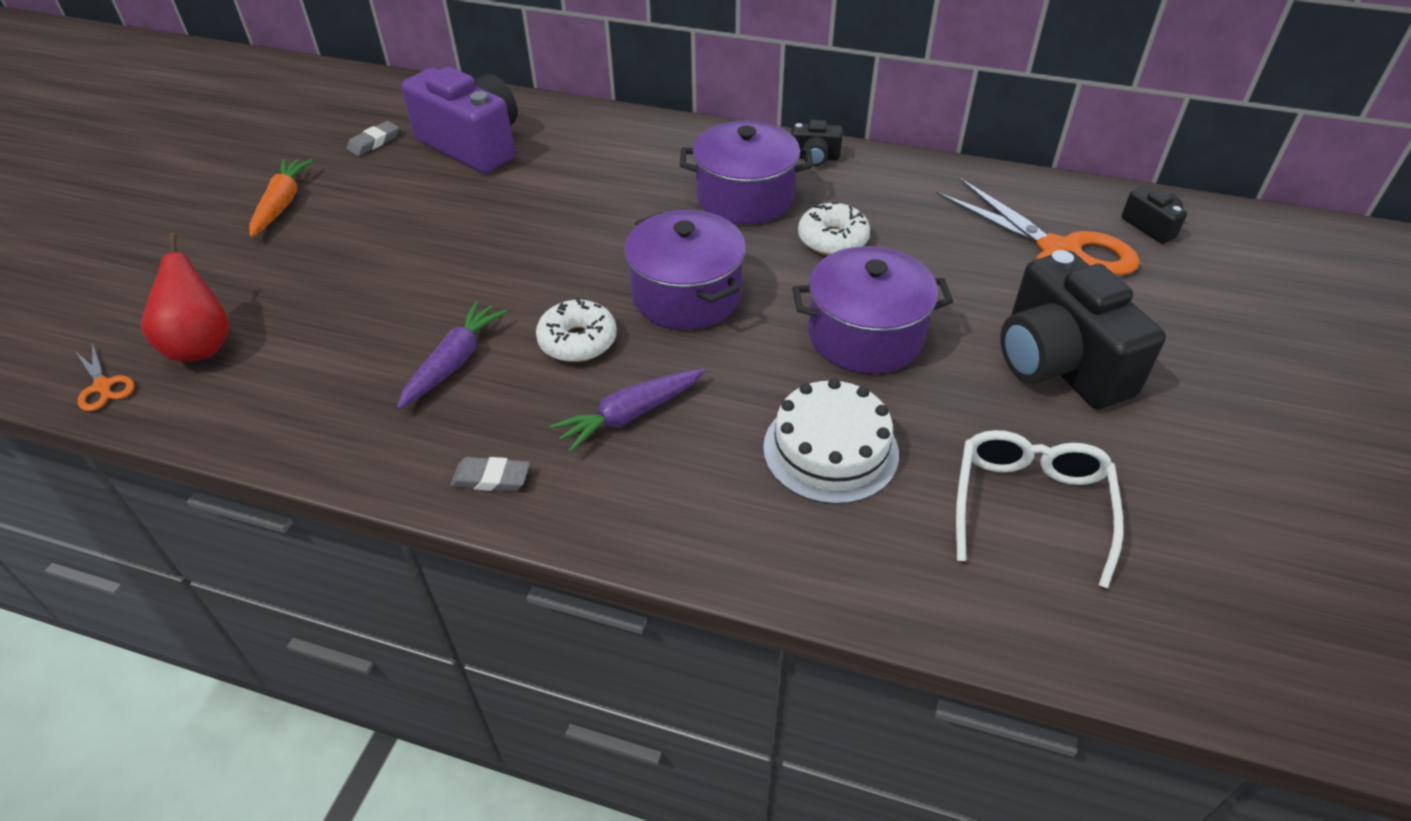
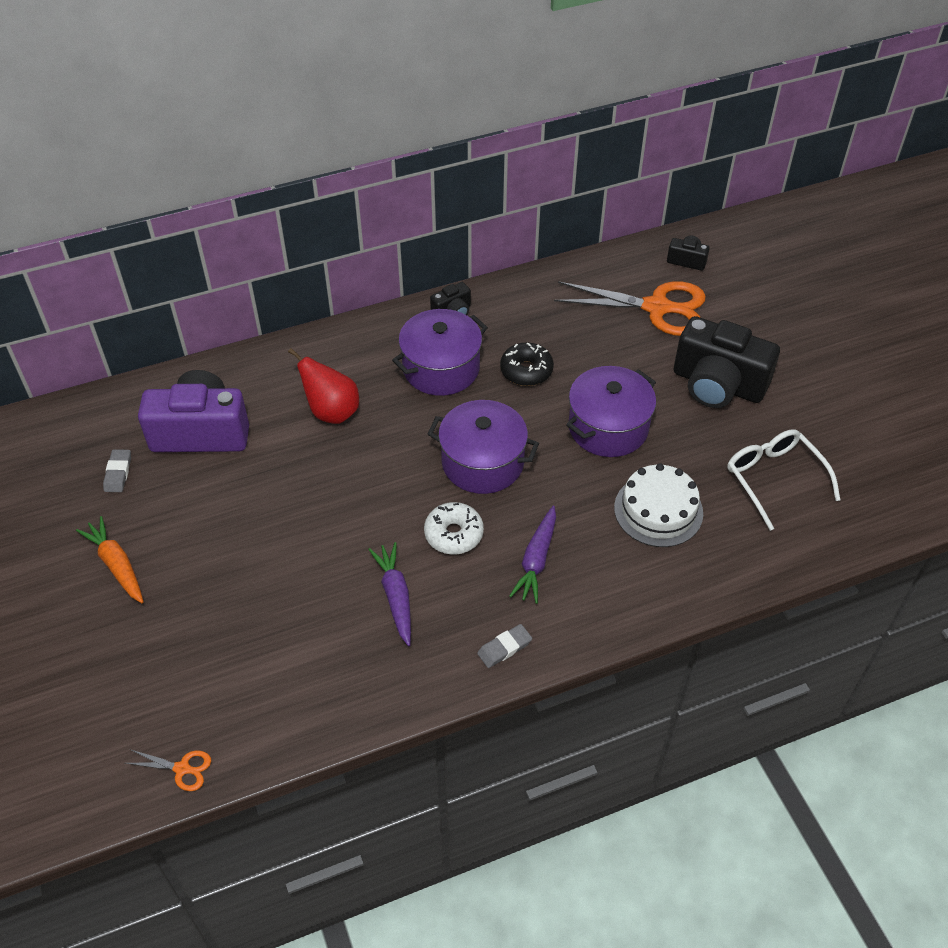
camera: 40 degrees left, 5 degrees up
(202, 346) = (212, 698): red pear -> red pear (332, 412)
(832, 239) = (526, 370): white donut -> black donut

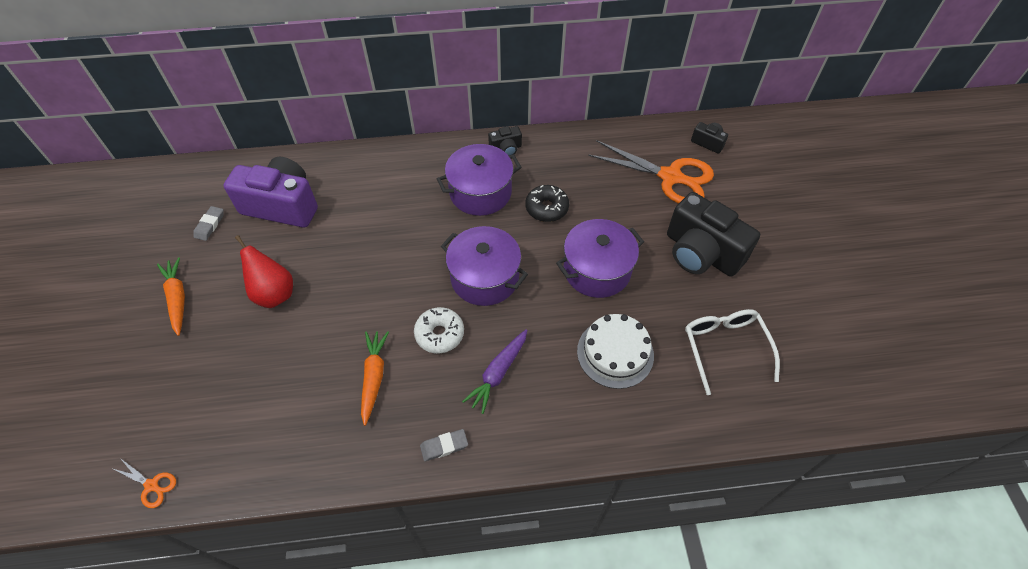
camera: 15 degrees right, 5 degrees up
(332, 412) = (384, 210): red pear -> red pear (274, 293)
(396, 597) = (374, 377): purple carrot -> orange carrot

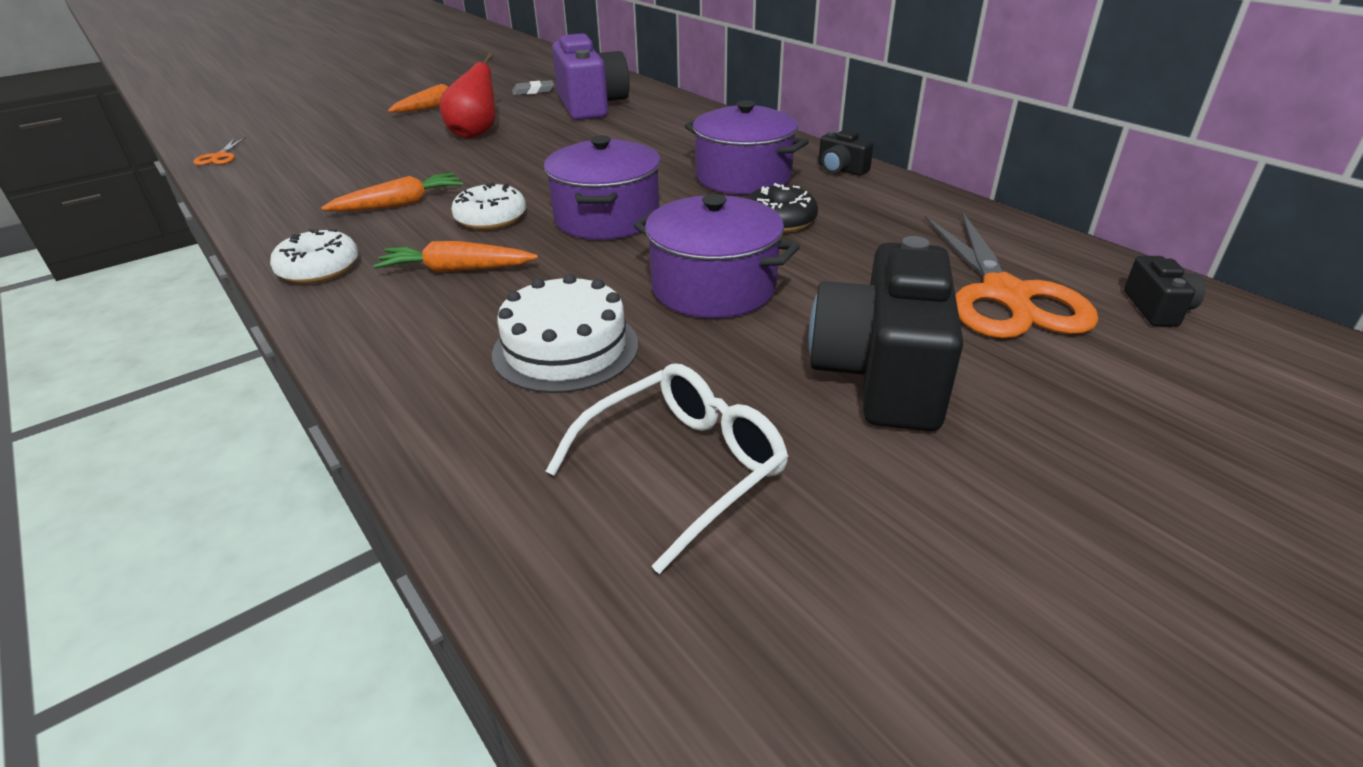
camera: 60 degrees right, 20 degrees down
(444, 446) = (319, 269): grey eraser -> white donut
(498, 373) = (457, 270): purple carrot -> orange carrot

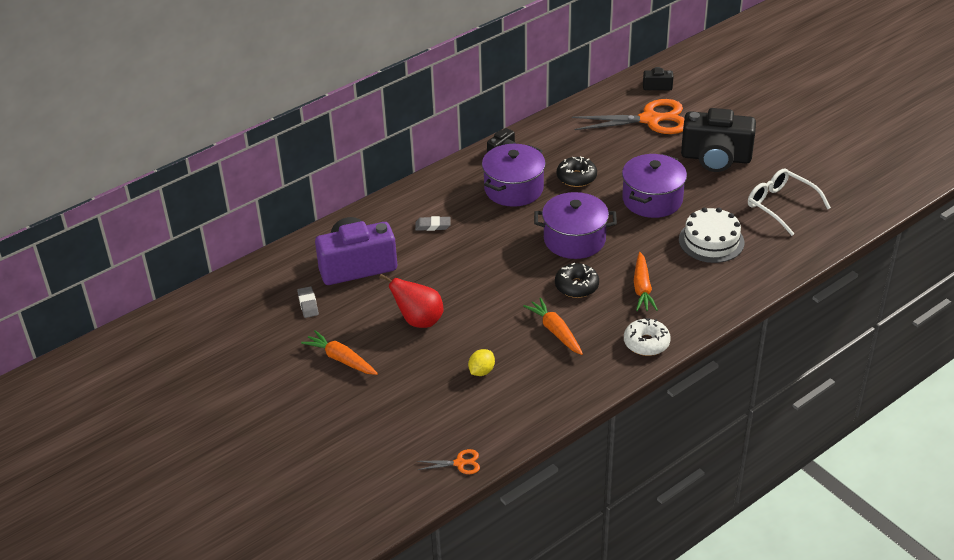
camera: 90 degrees left, 5 degrees up
(359, 164) = (481, 371): none -> yellow lemon
(491, 218) = (576, 286): white donut -> black donut
(659, 135) = (433, 226): none -> grey eraser

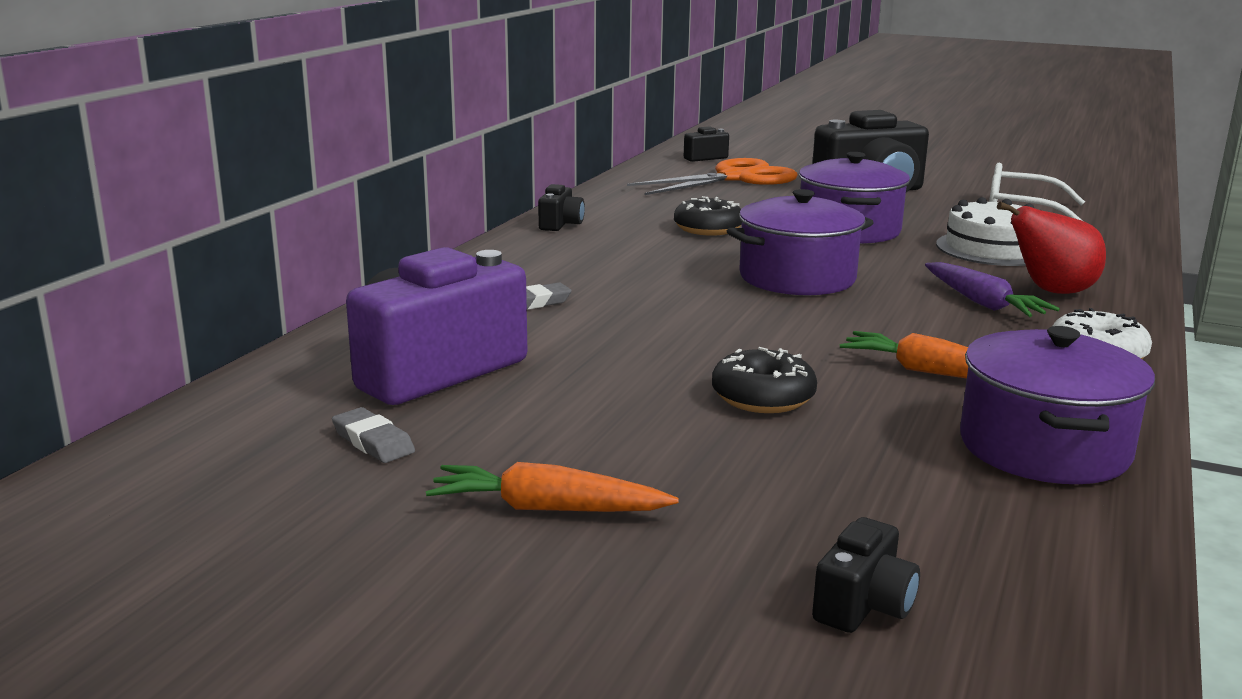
camera: 30 degrees left, 20 degrees down
(401, 434) = (863, 605): none -> black camera
(419, 320) = (655, 413): red pear -> red pear (1051, 291)
(460, 463) = (1077, 617): orange scissors -> none
(481, 371) = (882, 452): yellow lemon -> none
(513, 189) = (625, 250): purple pot -> purple pot (1044, 448)
(576, 286) = (879, 319): black donut -> black donut (763, 397)
(642, 288) = (982, 303): orange carrot -> purple carrot

